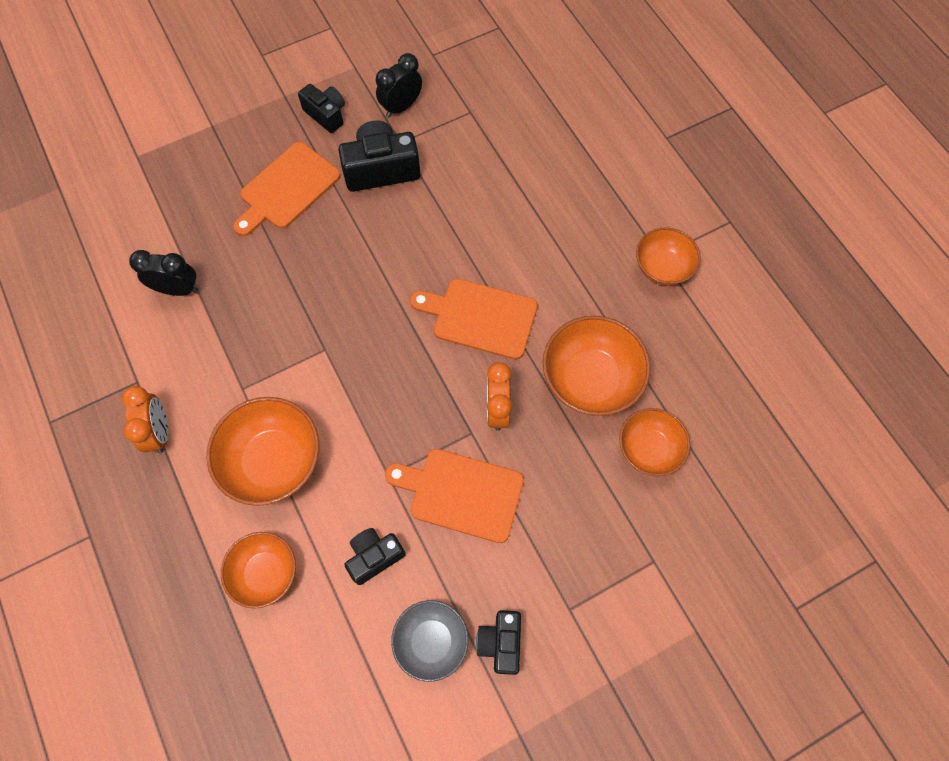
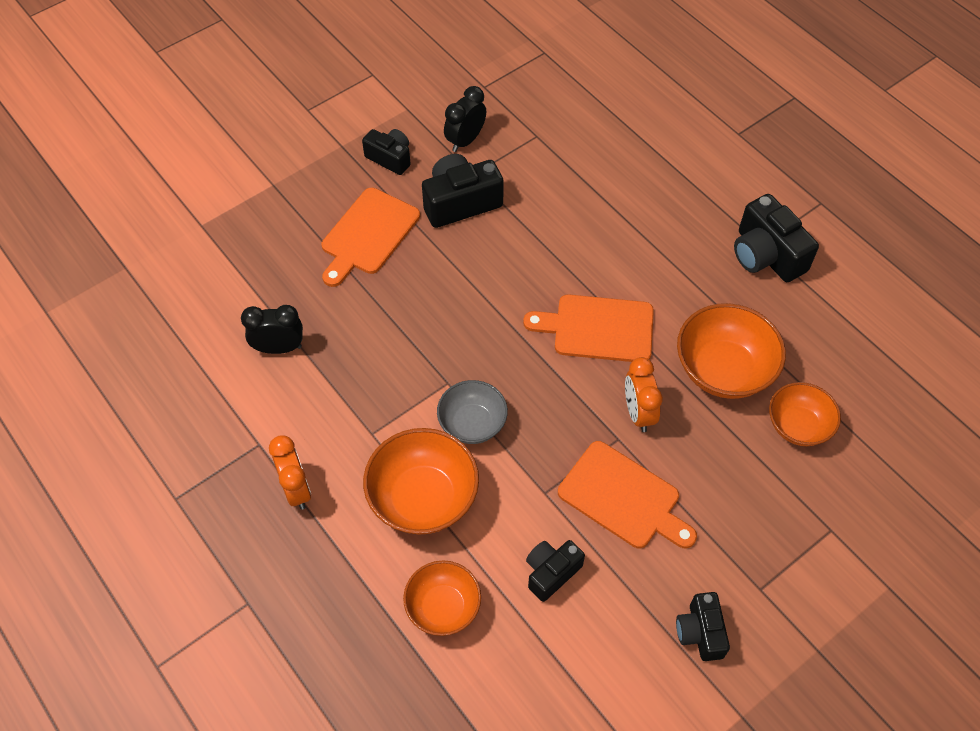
camera: 10 degrees left, 10 degrees down
(431, 641) = (630, 643): grey bowl -> grey bowl (472, 424)
(461, 493) = (623, 498): orange cutting board -> orange cutting board turned 150 degrees counterclockwise
(662, 267) = (766, 255): orange bowl -> black camera

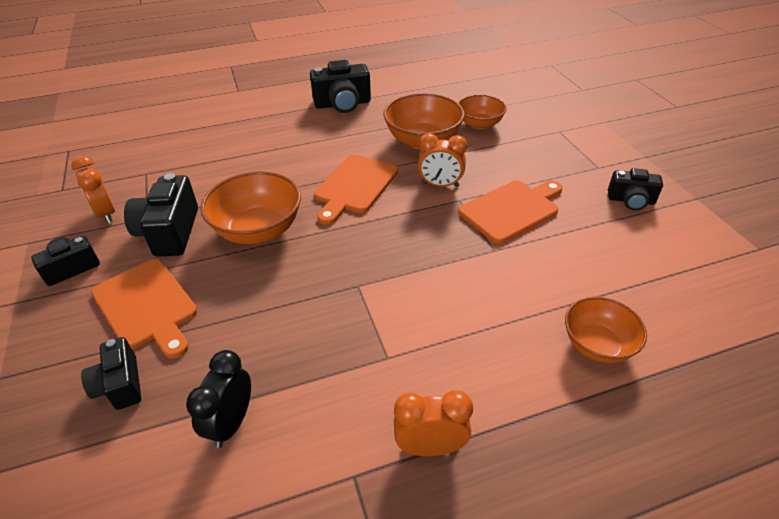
camera: 70 degrees left, 15 degrees down
(423, 498) = (476, 333): orange bowl -> orange bowl (258, 230)
(465, 140) = (106, 214): black clock -> orange clock
(472, 424) = (409, 279): grey bowl -> none
(551, 572) = (571, 264): black camera -> black camera (120, 385)

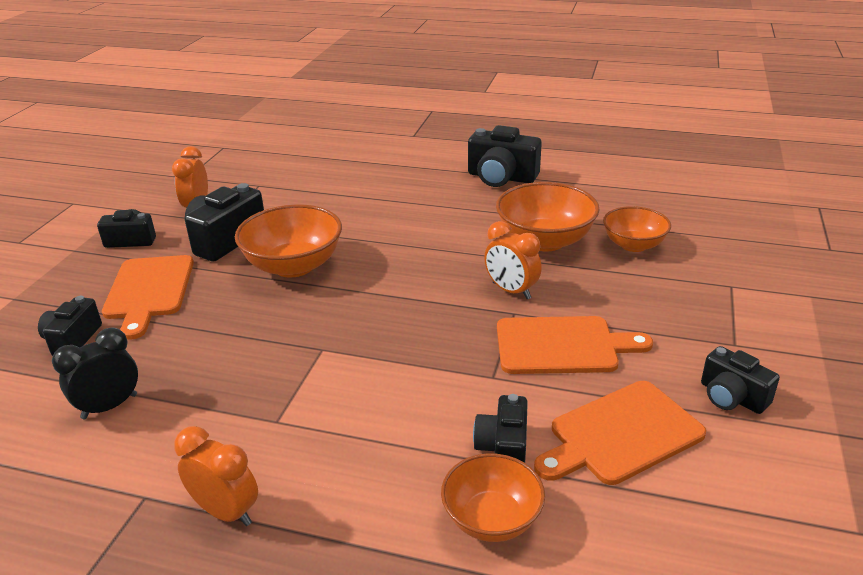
camera: 35 degrees right, 10 degrees down
(354, 186) = (422, 260): orange cutting board -> orange cutting board (621, 434)
(553, 295) = (503, 448): none -> black camera

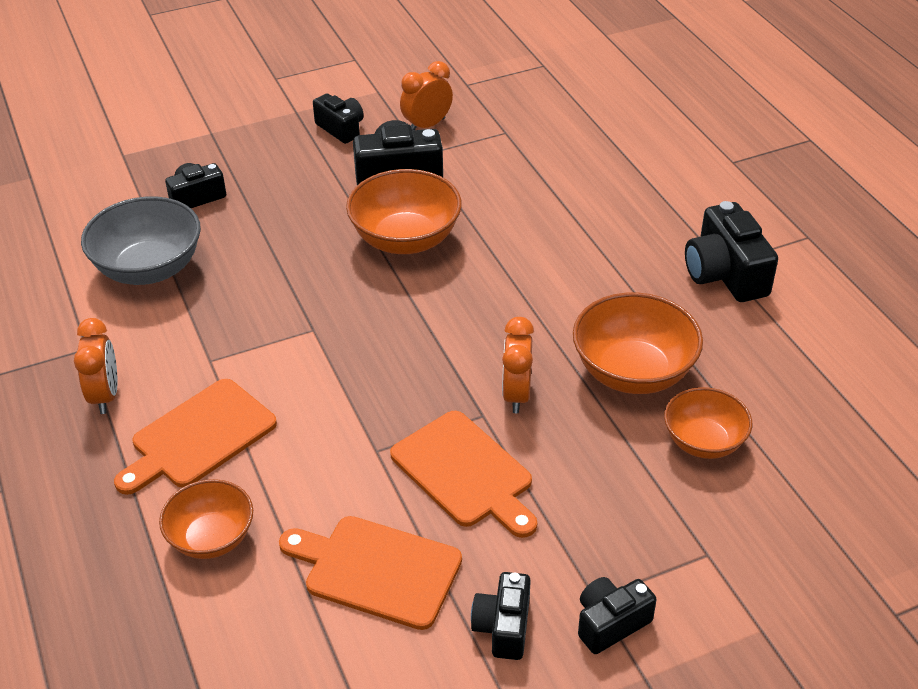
camera: 50 degrees right, 10 degrees up
(109, 406) = (149, 268): black clock -> grey bowl
(149, 291) = (288, 188): orange cutting board -> orange cutting board (199, 437)
(503, 448) = (293, 504): black camera -> black camera (610, 623)

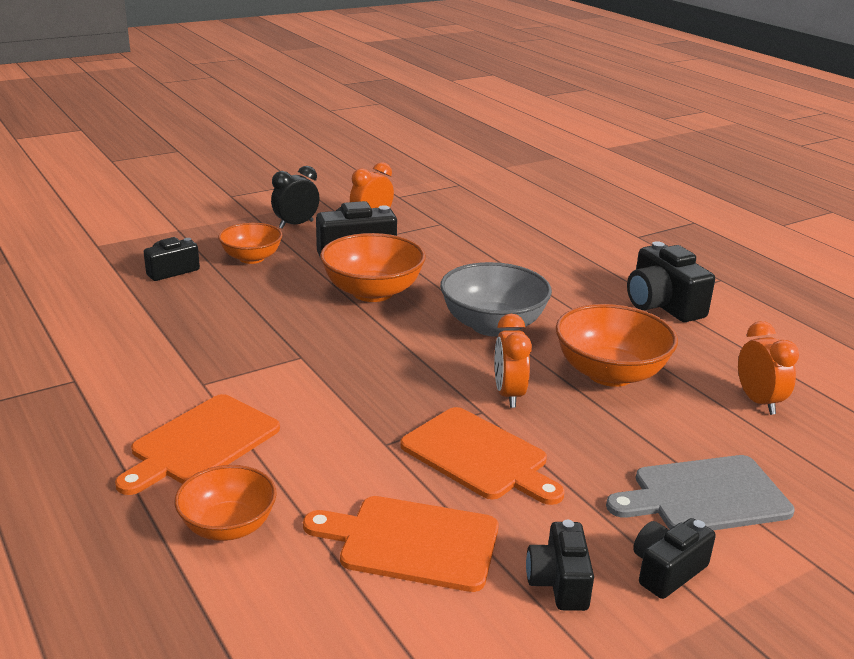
camera: 10 degrees left, 15 degrees down
(105, 395) = (98, 415): orange clock -> orange clock (758, 402)
(149, 268) = (132, 320): grey bowl -> grey bowl (492, 325)
(341, 129) = (296, 224): black camera -> black clock
(679, 539) = (704, 496): none -> grey cutting board
(703, 442) = (695, 420): orange bowl -> orange bowl (251, 258)

